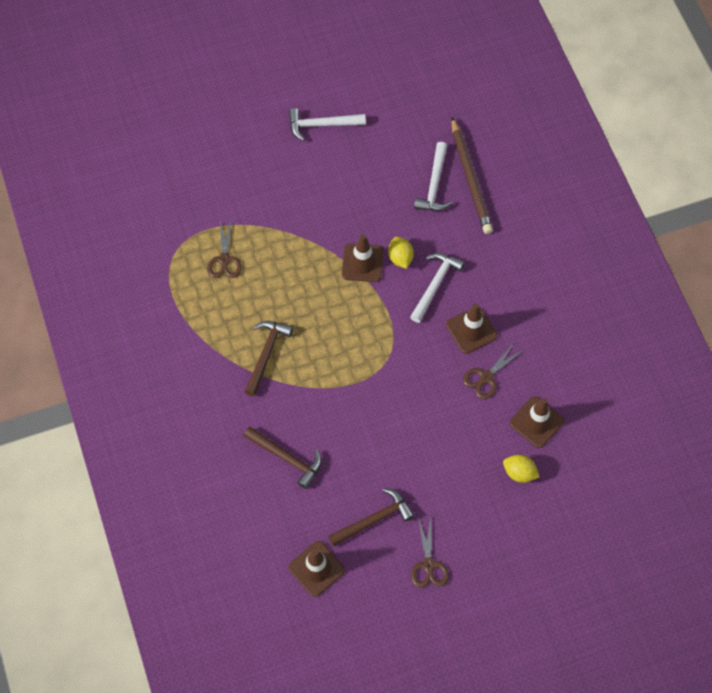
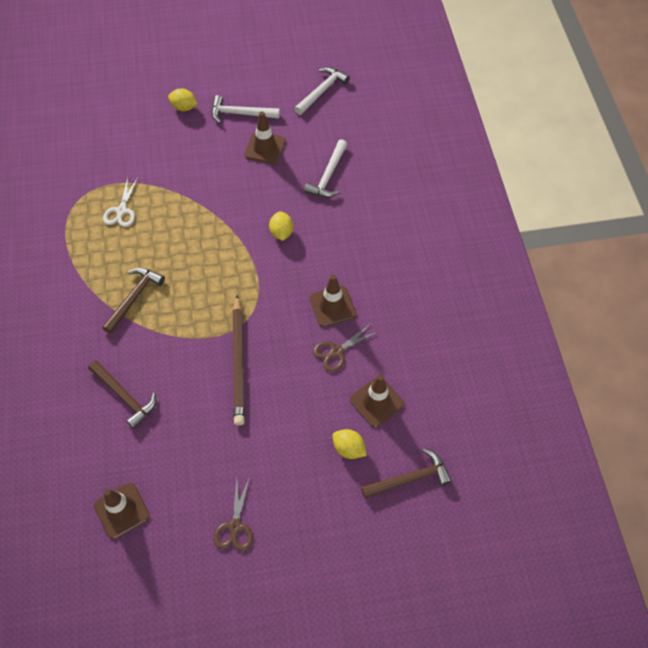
camera: 10 degrees right, 5 degrees down
(224, 259) = (121, 211): brown scissors -> white scissors
(257, 126) = (184, 107): none -> yellow lemon
(362, 263) = (245, 232): brown traffic cone -> brown traffic cone (265, 148)
(374, 519) = (192, 471): brown hammer -> brown hammer (410, 478)
(435, 284) = (308, 260): white hammer -> white hammer (322, 91)
(470, 178) = (362, 175): brown pencil -> brown pencil (238, 361)

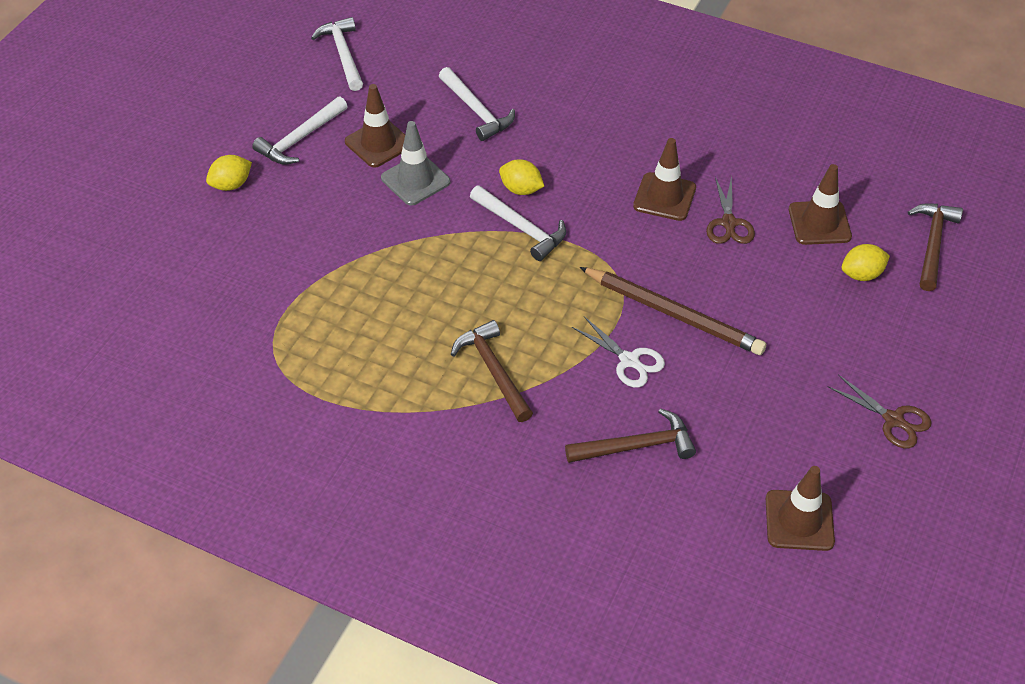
camera: 55 degrees left, 10 degrees down
(121, 211) = (340, 322): white scissors -> white scissors (629, 360)
(250, 181) = (415, 180): none -> grey traffic cone
(251, 250) = (521, 228): none -> white hammer

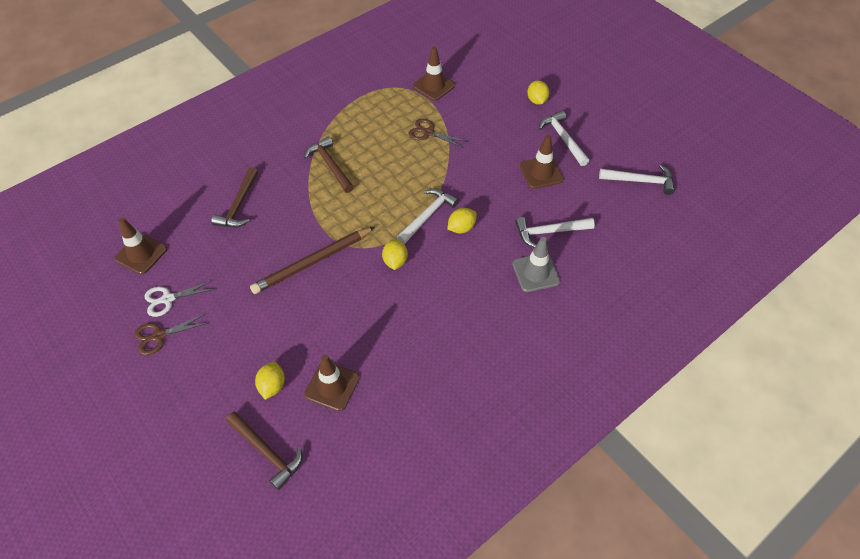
camera: 115 degrees right, 5 degrees up
(415, 180) = (498, 180): grey traffic cone -> grey traffic cone (535, 272)
(493, 370) = (330, 165): brown hammer -> brown hammer turned 120 degrees counterclockwise
(521, 228) = (427, 216): white hammer -> white hammer turned 150 degrees clockwise
(615, 233) = (395, 261): none -> yellow lemon
(629, 360) = (295, 226): white scissors -> white scissors (168, 299)
(664, 197) = (411, 303): brown traffic cone -> brown traffic cone (434, 86)
(728, 223) = (366, 329): brown scissors -> brown scissors (428, 133)

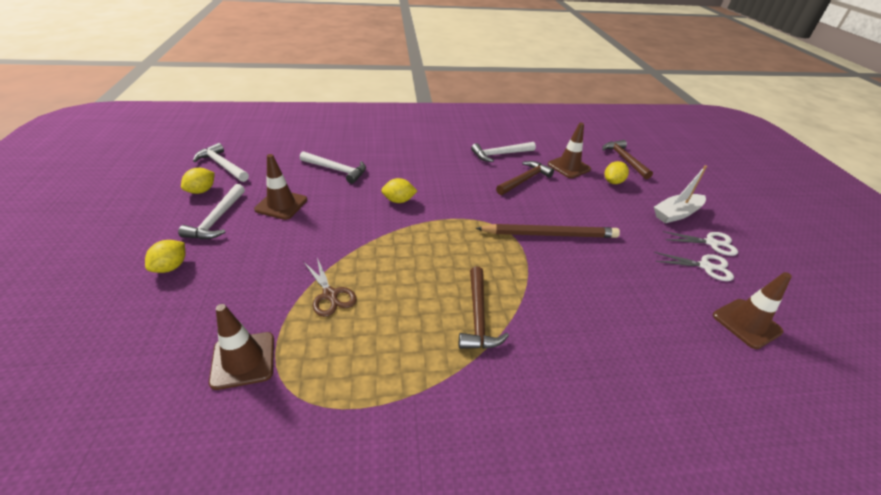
camera: 150 degrees left, 15 degrees down
(159, 336) = (711, 243): brown scissors -> white scissors
(194, 365) = (676, 214): none -> white boat
(239, 205) = (615, 323): brown hammer -> brown hammer (524, 180)
(395, 261) = (475, 205): yellow lemon -> yellow lemon (202, 191)
(427, 216) = (417, 221): white hammer -> white hammer (500, 154)
(535, 272) = (378, 157): grey traffic cone -> none

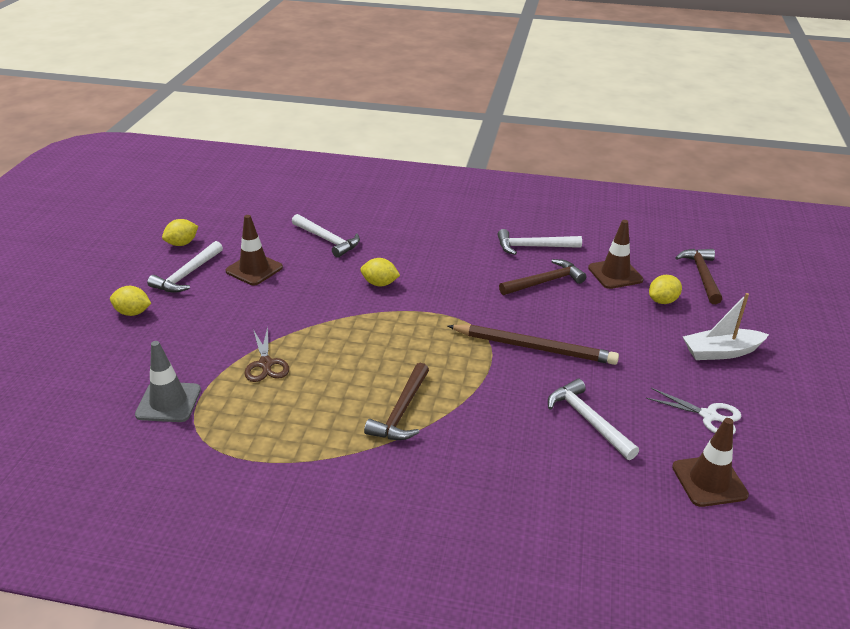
camera: 20 degrees right, 5 degrees down
(171, 267) = (133, 313): yellow lemon -> yellow lemon turned 60 degrees clockwise
(222, 165) = (210, 219): white hammer -> white hammer (588, 420)
(243, 360) = (168, 402): brown traffic cone -> grey traffic cone
(711, 243) = (740, 392): white scissors -> none

